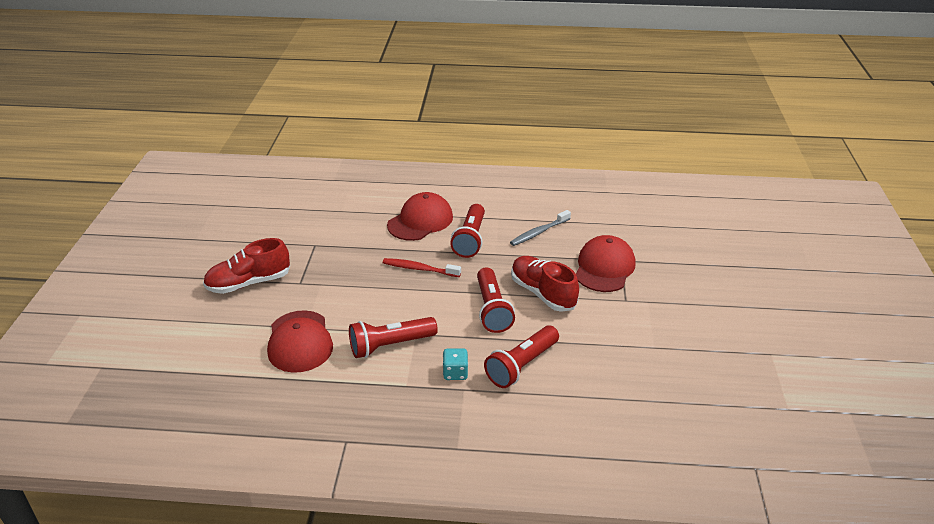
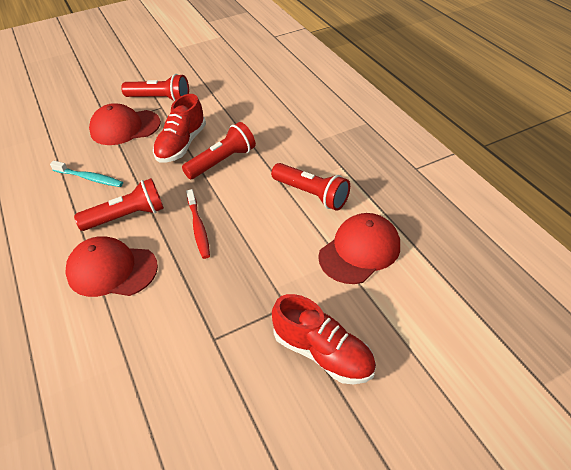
camera: 120 degrees left, 10 degrees up
(455, 373) = (307, 150): turquoise dice -> none
(522, 366) = (271, 125): red flashlight -> red flashlight (160, 99)
(539, 232) = (89, 178): grey toothbrush -> turquoise toothbrush

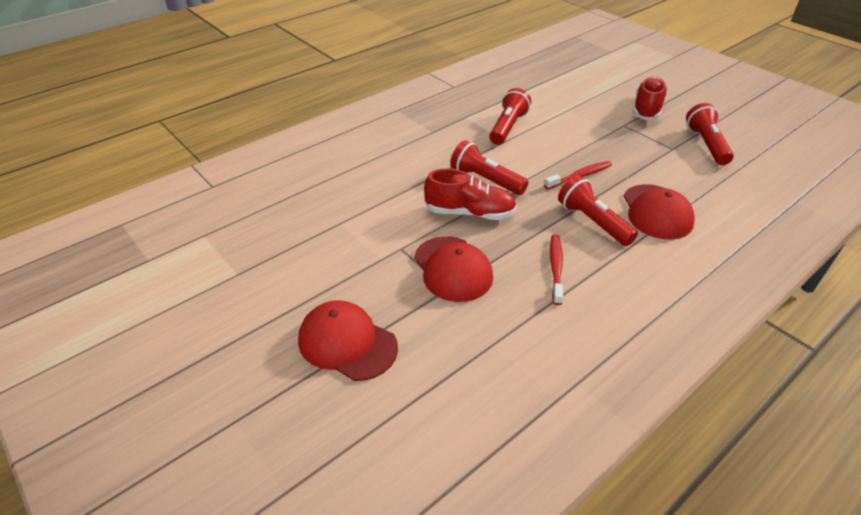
camera: 105 degrees left, 5 degrees down
(89, 178) = (556, 268): turquoise toothbrush -> red toothbrush
(160, 99) = (381, 254): red flashlight -> red flashlight (706, 144)
(359, 251) = (556, 103): red cap -> red cap (347, 343)

